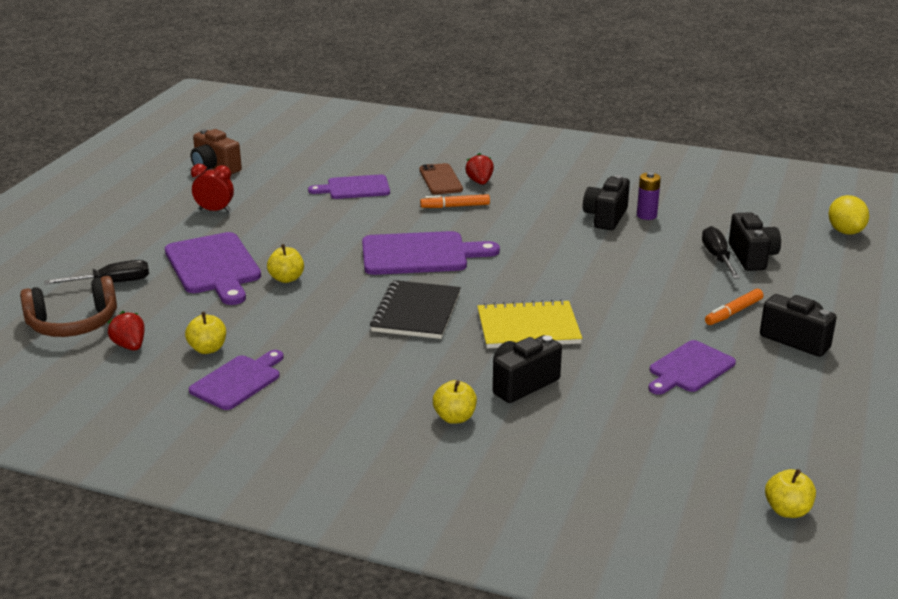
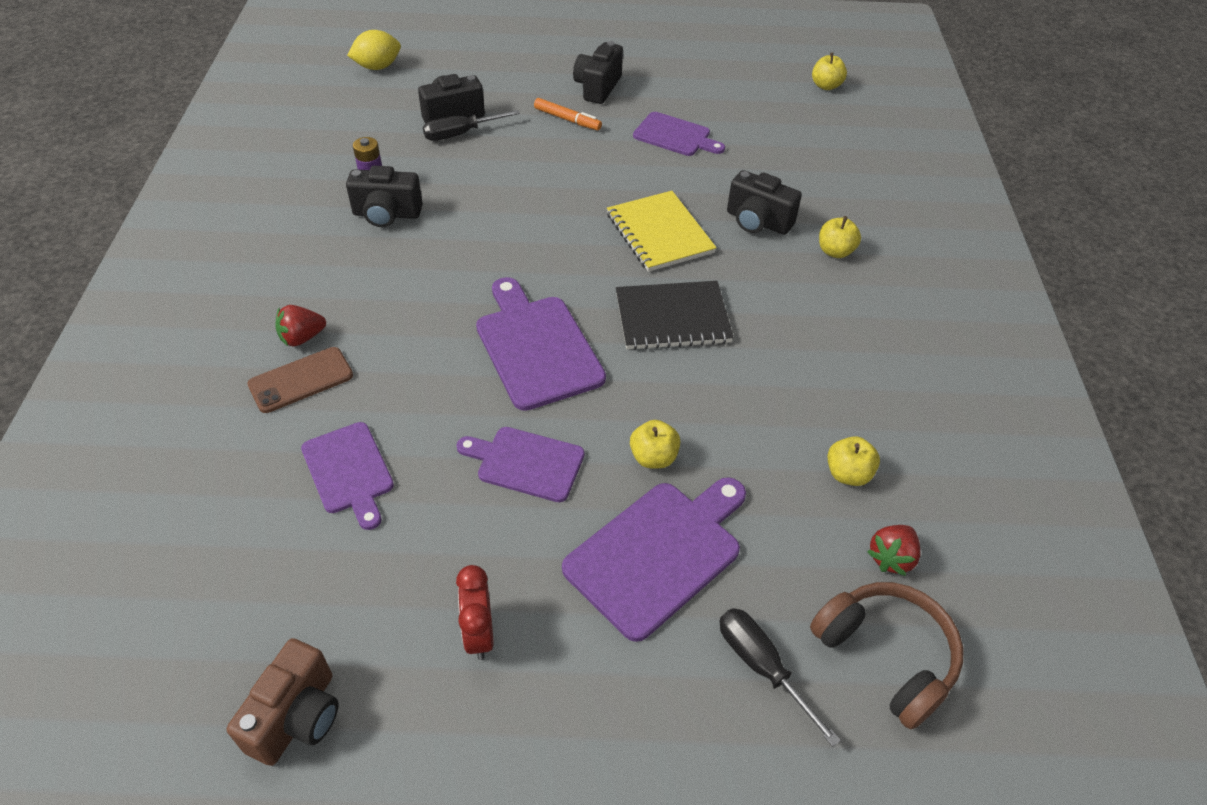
camera: 110 degrees left, 20 degrees up
(238, 381) = (886, 421): purple cutting board -> purple cutting board (526, 463)
(455, 206) = (388, 345): orange marker -> none

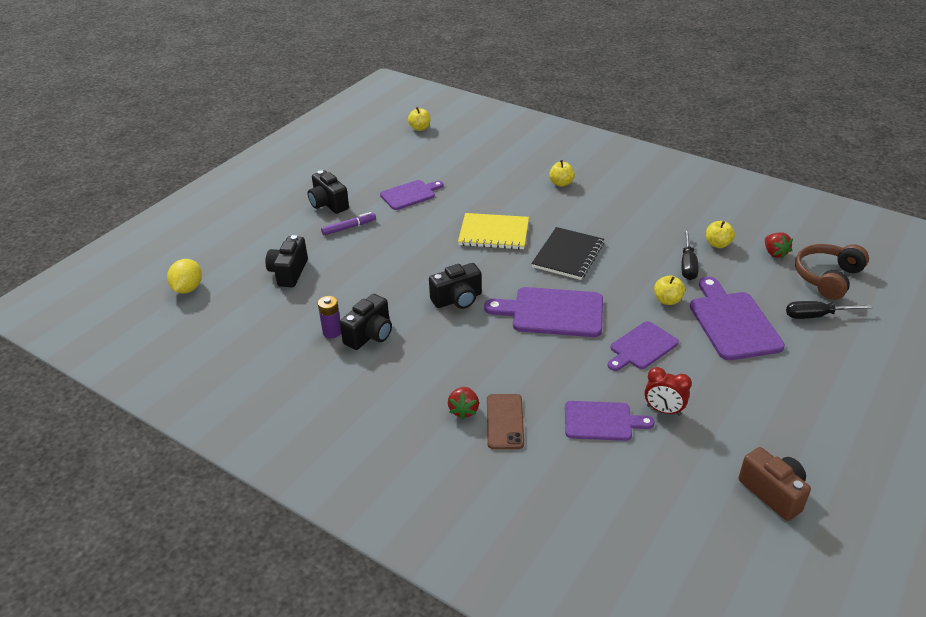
camera: 55 degrees left, 10 degrees down
(461, 134) = (315, 275): black screwdriver -> black screwdriver (687, 265)
(479, 634) = (751, 404): red clock -> red clock (663, 410)
(567, 119) = (349, 227): orange marker -> purple marker
(757, 221) = (515, 197): black camera -> black camera (457, 299)
(886, 656) = (827, 278): brown headphones -> brown headphones turned 45 degrees counterclockwise

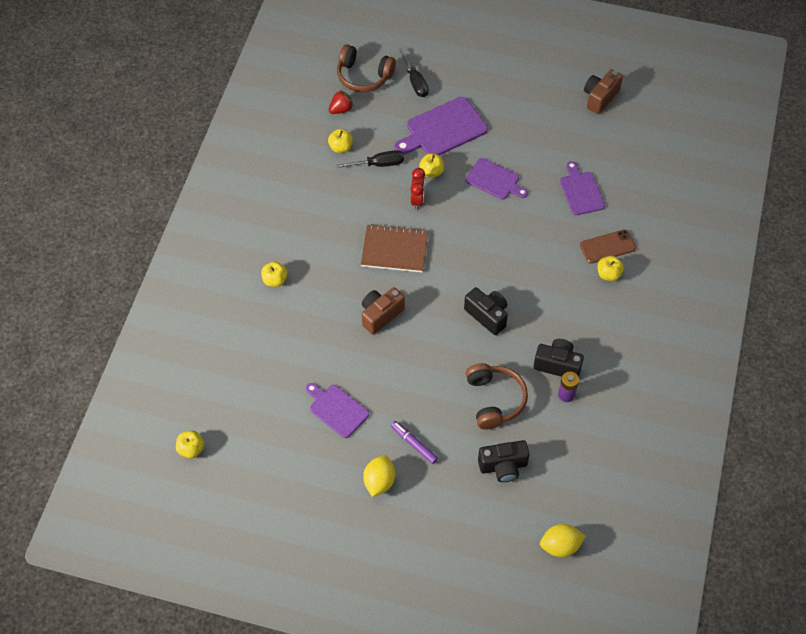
camera: 110 degrees left, 20 degrees up
(328, 204) = (379, 481): black camera -> yellow lemon
(359, 283) = (494, 400): none -> brown headphones
(464, 410) = (608, 274): red strawberry -> yellow apple
(494, 233) = (380, 315): yellow notebook -> brown camera
(552, 312) = (477, 244): purple cutting board -> none
(568, 255) = (394, 250): black notebook -> brown notebook
(663, 410) = (554, 159): red clock -> red clock (417, 200)

